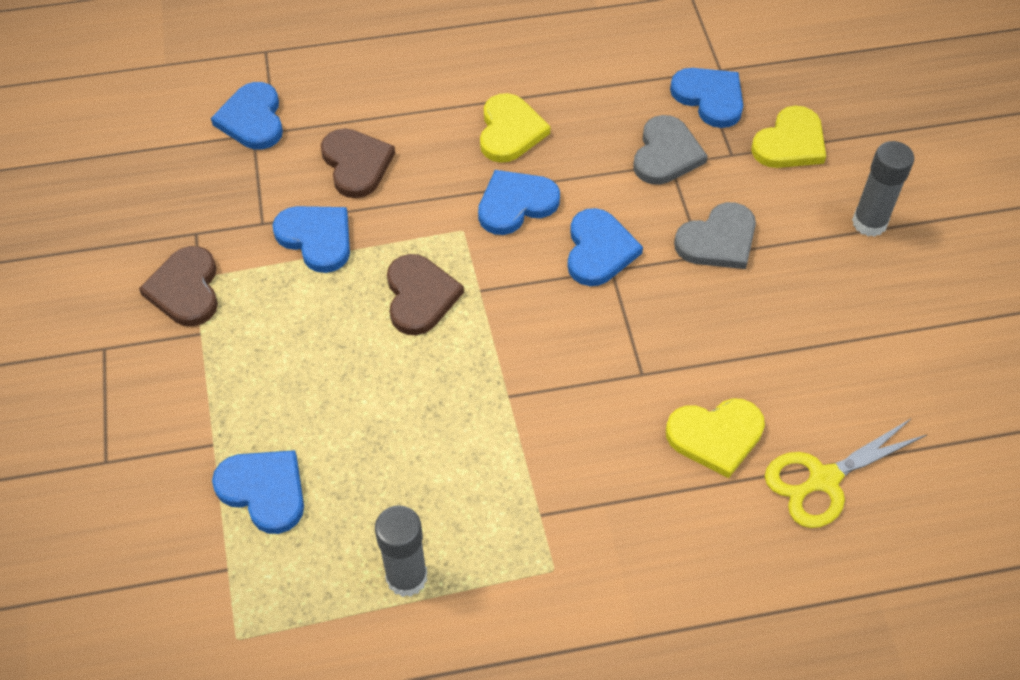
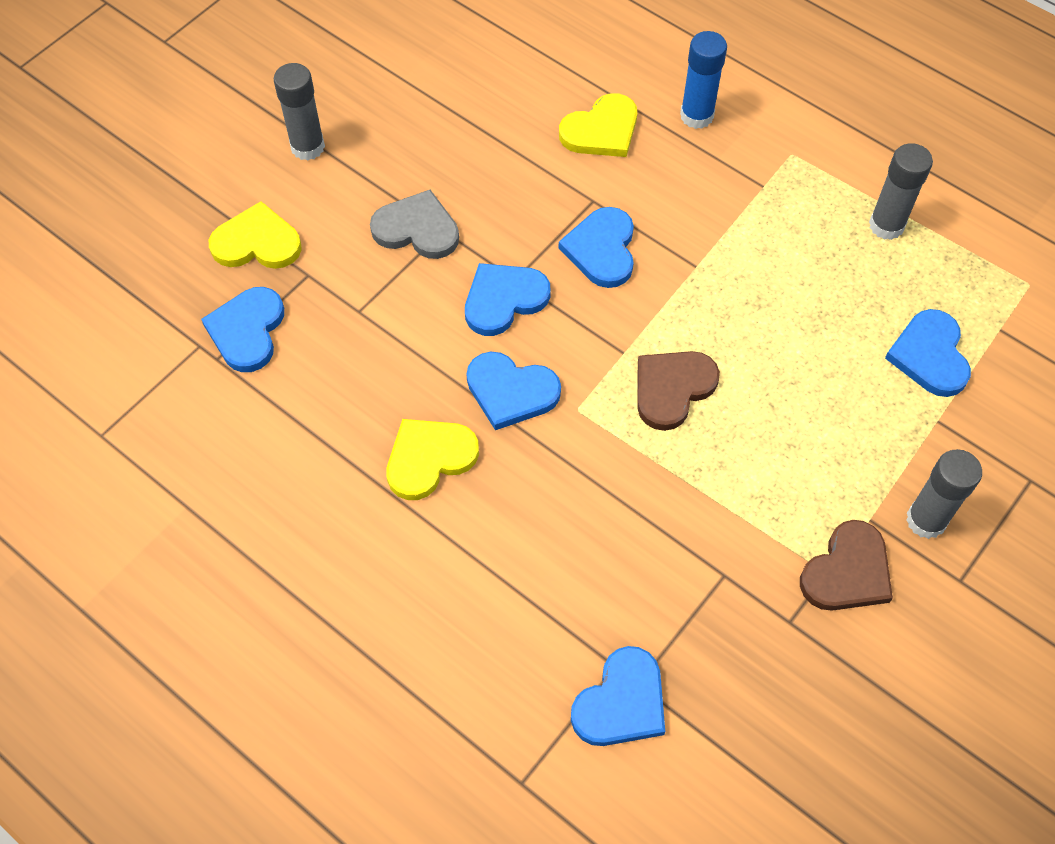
camera: 130 degrees left, 5 degrees up
(160, 365) = (926, 520): none -> grey glue stick
(316, 238) = (695, 515): blue heart -> blue heart (602, 249)
(356, 164) = (586, 555): brown heart -> none
(666, 154) = (350, 320): grey heart -> none
(668, 527) = (696, 116): none -> blue glue stick
(716, 436) = (601, 130): yellow heart -> yellow heart turned 105 degrees clockwise
(824, 480) = (575, 59): yellow scissors -> none

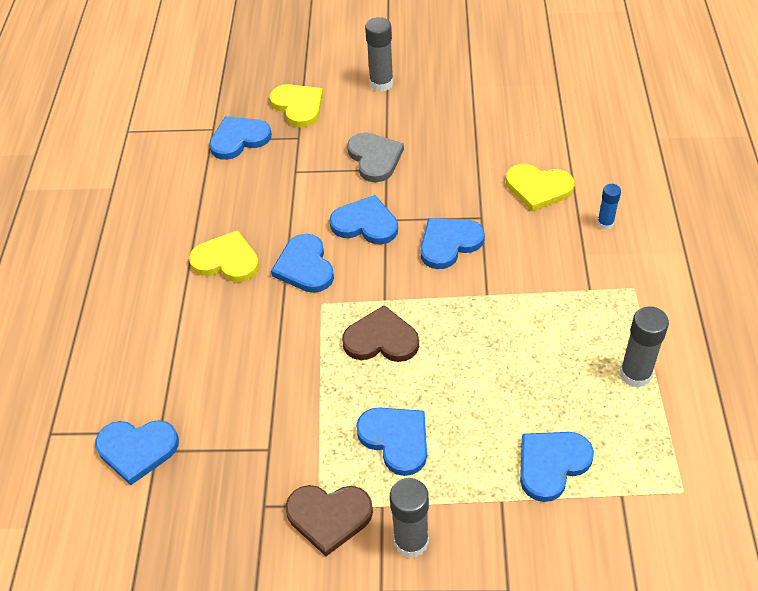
camera: 55 degrees right, 10 degrees down
(696, 116) = (605, 223): blue glue stick -> blue glue stick, size x0.60
(804, 457) = (396, 439): none -> blue heart

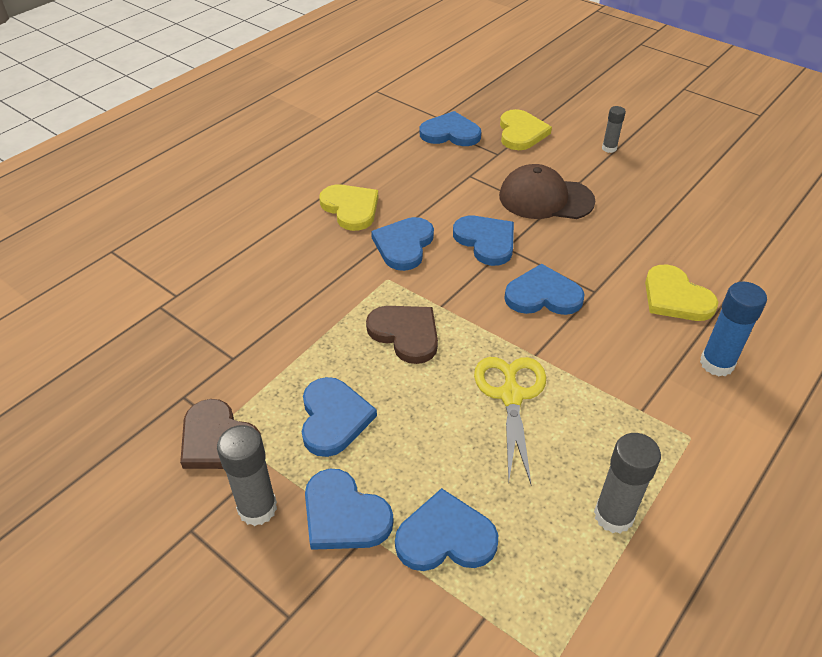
camera: 35 degrees right, 5 degrees down
(137, 449) = (149, 297): blue heart -> blue heart (344, 515)
(375, 158) = (545, 198): grey heart -> brown cap
(381, 83) = (609, 148): grey glue stick -> grey glue stick, size x0.60
(500, 336) = (511, 396): none -> yellow scissors
(605, 223) = (716, 363): blue glue stick -> blue glue stick, size x1.68

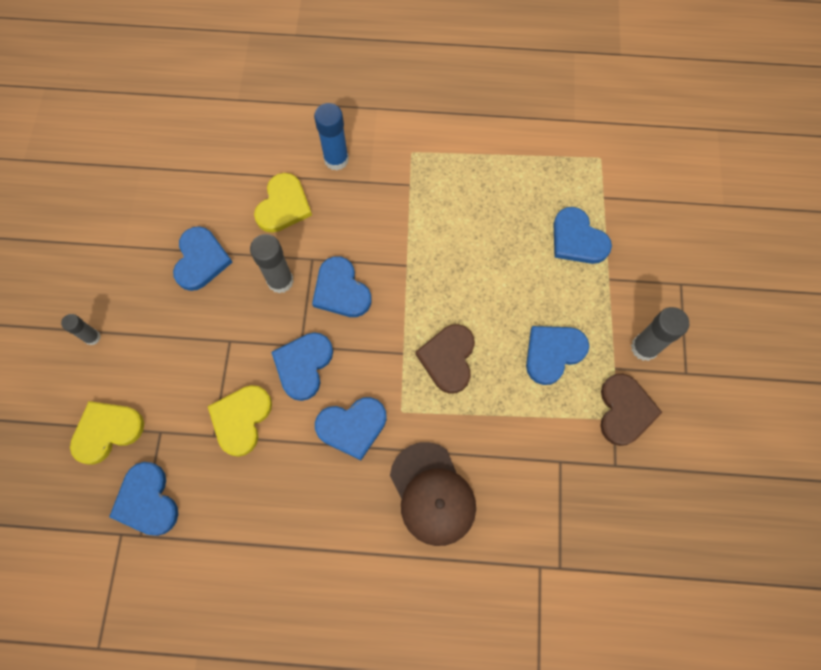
camera: 125 degrees left, 25 degrees up
(344, 515) = (608, 298): blue heart -> blue heart (201, 260)
(351, 208) = (333, 509): yellow heart -> yellow heart (241, 419)
(511, 396) = (453, 260): yellow scissors -> none
(545, 198) = (211, 351): brown cap -> brown cap (432, 494)
(613, 515) = (498, 168): grey glue stick -> grey glue stick (280, 281)

